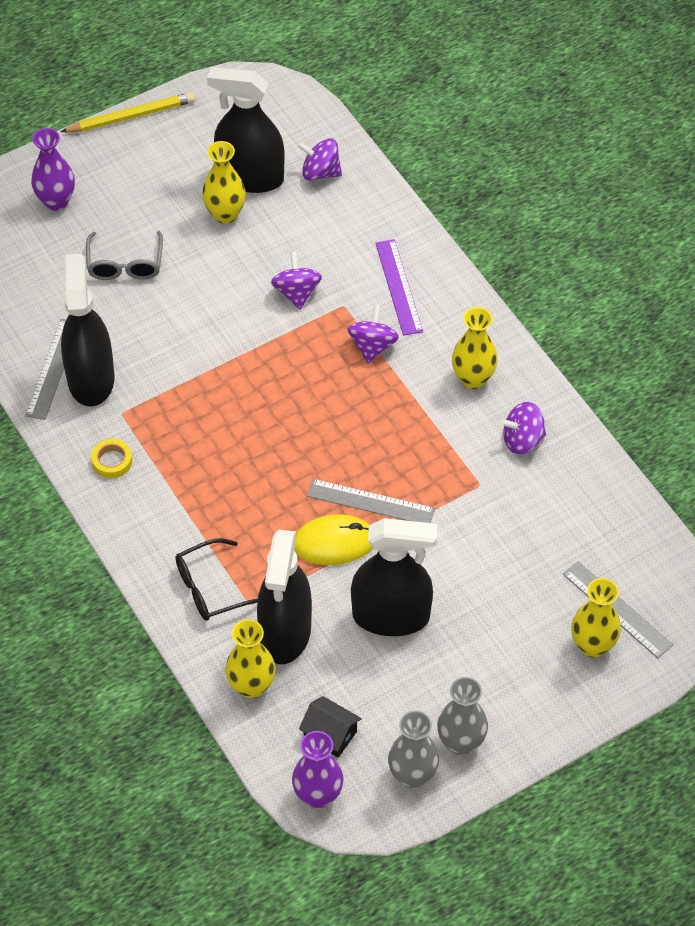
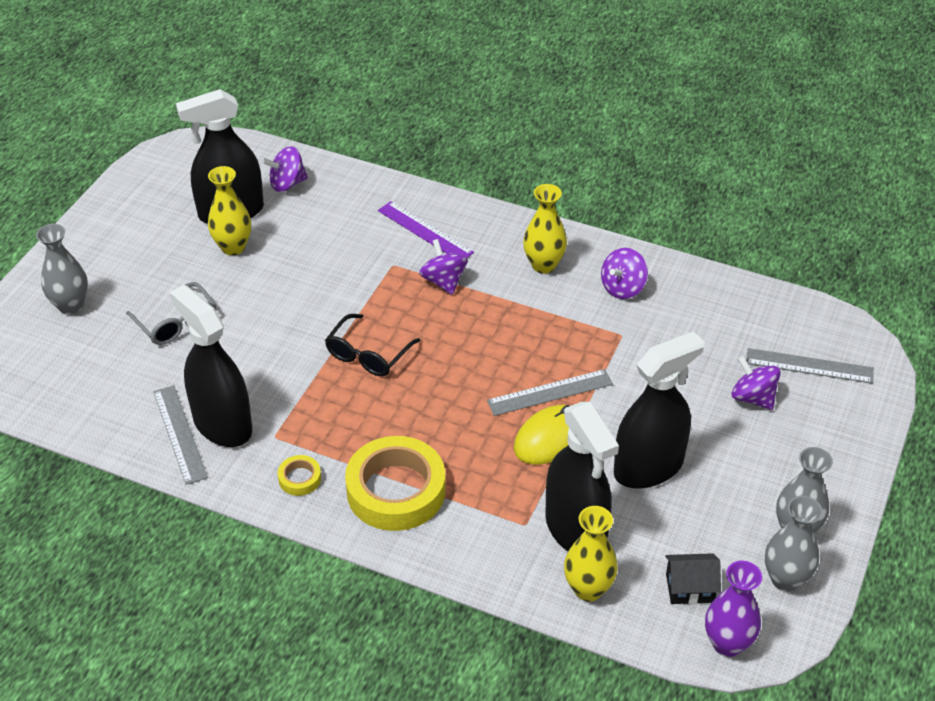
camera: 35 degrees left, 10 degrees down
(56, 201) = (71, 305): purple vase -> grey vase
(131, 116) = (87, 215): yellow pencil -> none
(175, 515) = (396, 490): none -> yellow tape
(210, 588) = (480, 531): black glasses -> black glasses (368, 355)
(296, 292) = (346, 274): purple spinning top -> purple spinning top (753, 398)
(592, 645) = (818, 401): yellow vase -> none

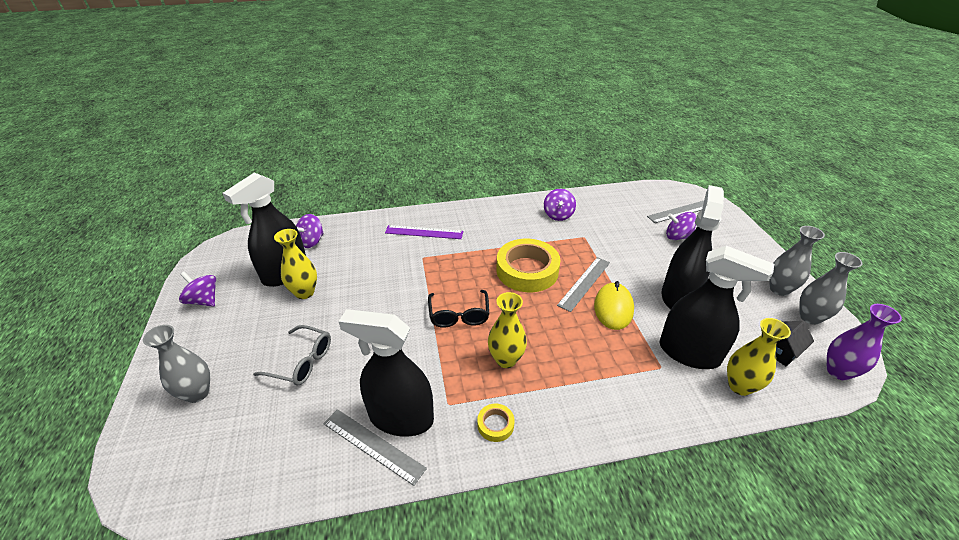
camera: 35 degrees left, 5 degrees down
(396, 490) = (566, 393): yellow tape -> yellow tape (527, 270)
(443, 281) = (462, 253): purple spinning top -> purple spinning top (204, 300)
(543, 265) = (507, 221): yellow vase -> yellow vase (506, 359)

